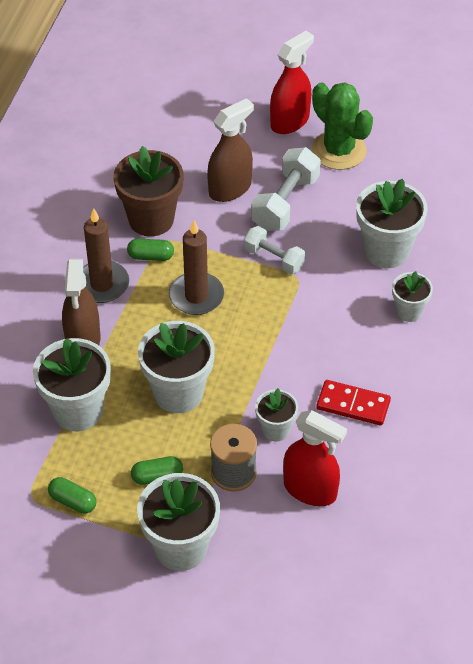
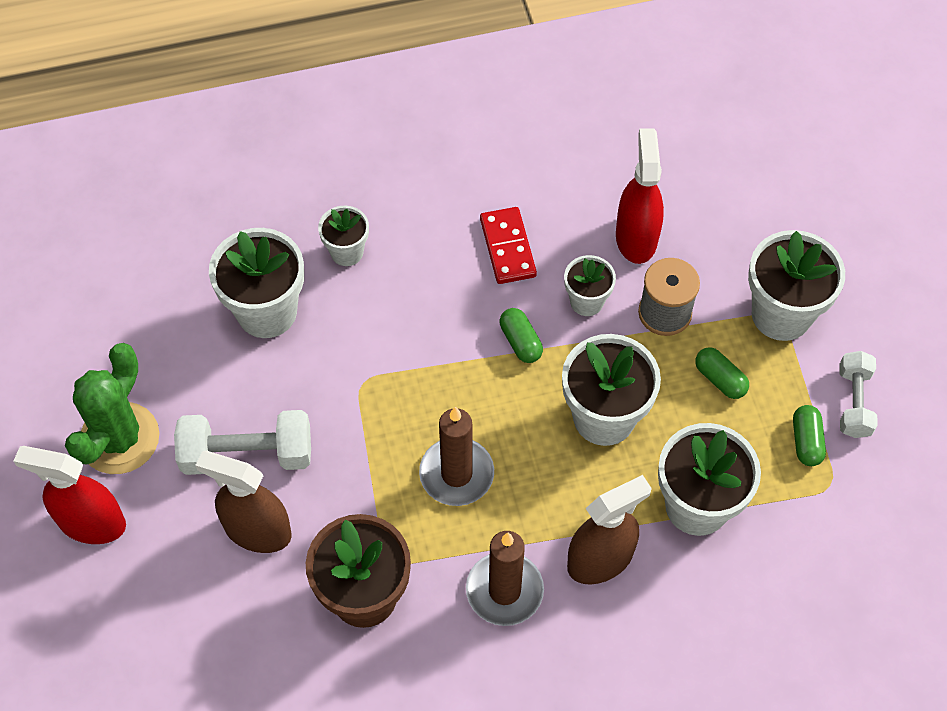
camera: 120 degrees left, 10 degrees up
(151, 256) = (426, 560): green capsule -> green capsule (520, 341)
(274, 258) = (348, 421): white dumbbell -> white dumbbell (853, 402)

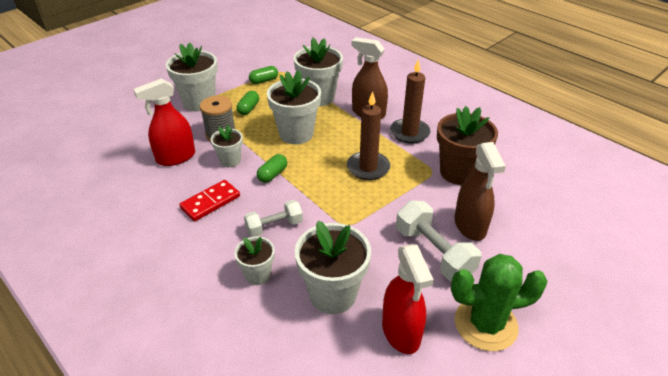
camera: 120 degrees left, 20 degrees down
(92, 523) = (546, 304): red spray bottle -> red spray bottle (401, 332)
(853, 402) = (235, 75): white dumbbell -> white dumbbell (274, 227)

